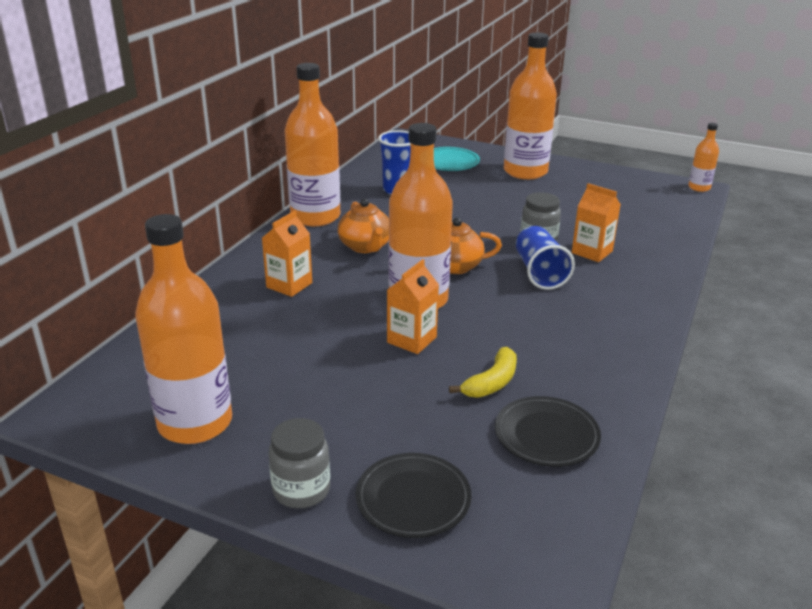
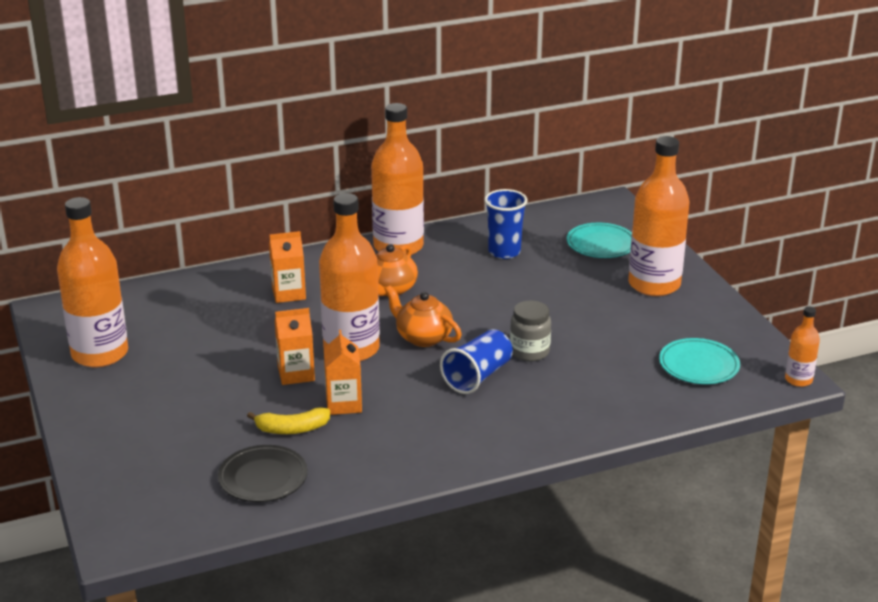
camera: 45 degrees right, 0 degrees up
(301, 490) = (91, 421): grey jar -> none
(413, 499) = (133, 461): black plate -> none
(592, 252) = (556, 383): orange carton -> orange carton (343, 404)
(640, 203) = (698, 365): none -> turquoise plate

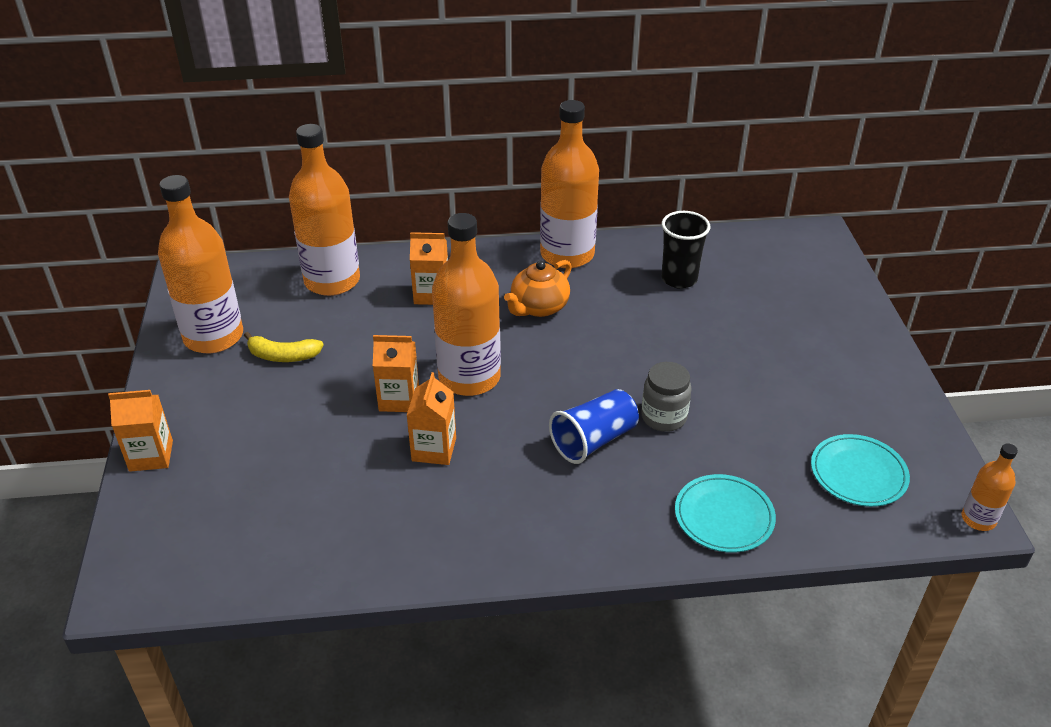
camera: 15 degrees right, 10 degrees up
(90, 448) = (151, 456): none -> orange carton
(263, 477) = (309, 533): black plate -> none
(292, 429) = (366, 472): yellow banana -> yellow banana (283, 356)
(423, 337) = (552, 376): orange teapot -> none
(504, 252) = (679, 279): blue cup -> black cup
(601, 244) = (791, 286): turquoise plate -> turquoise plate (724, 516)
(654, 284) = (836, 350): orange bottle -> orange bottle (332, 281)

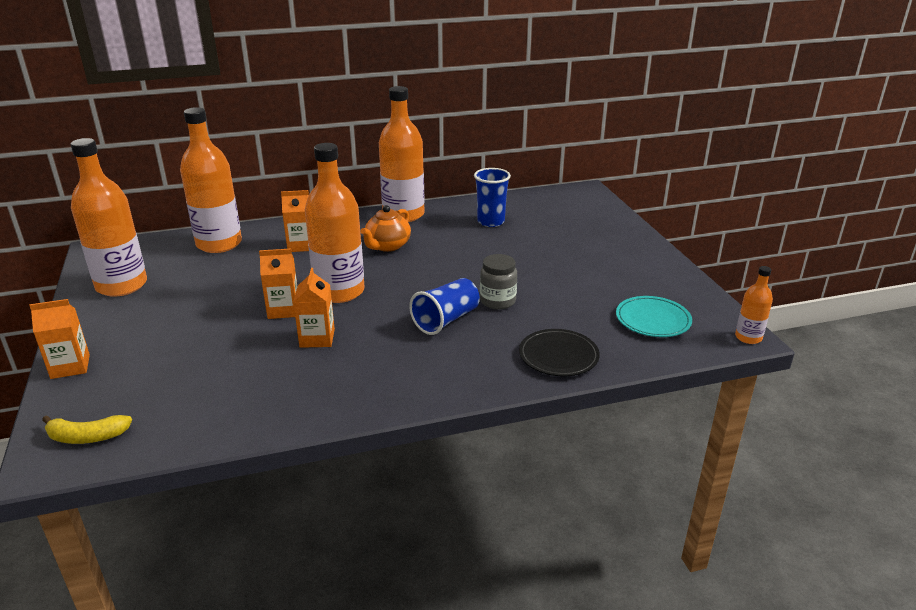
camera: 10 degrees left, 10 degrees down
(283, 356) = (182, 292): yellow banana -> yellow banana (87, 437)
(679, 279) = (491, 222): black cup -> blue cup
(724, 516) = (558, 356): turquoise plate -> black plate

